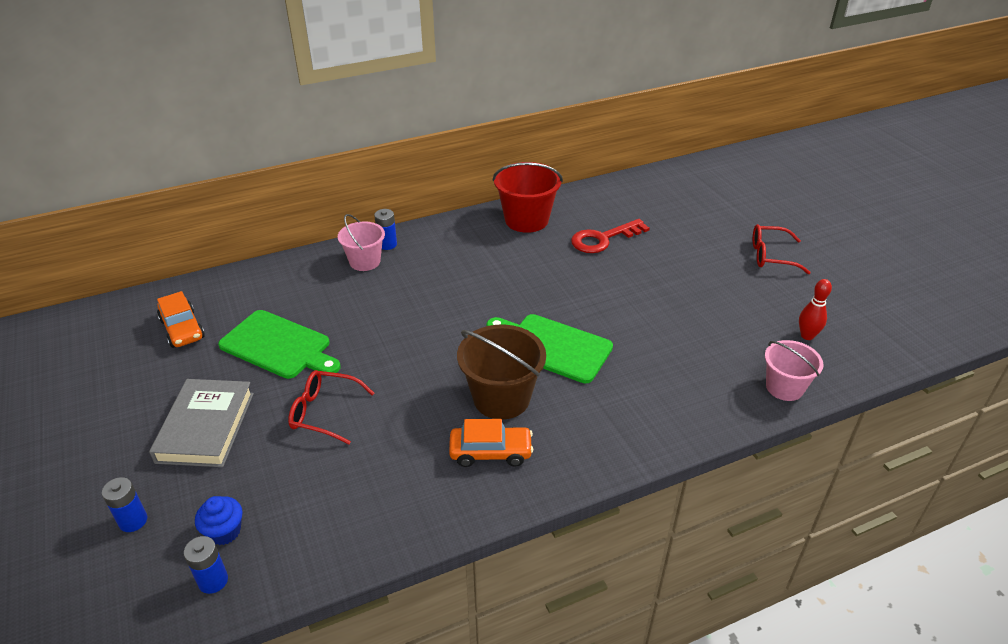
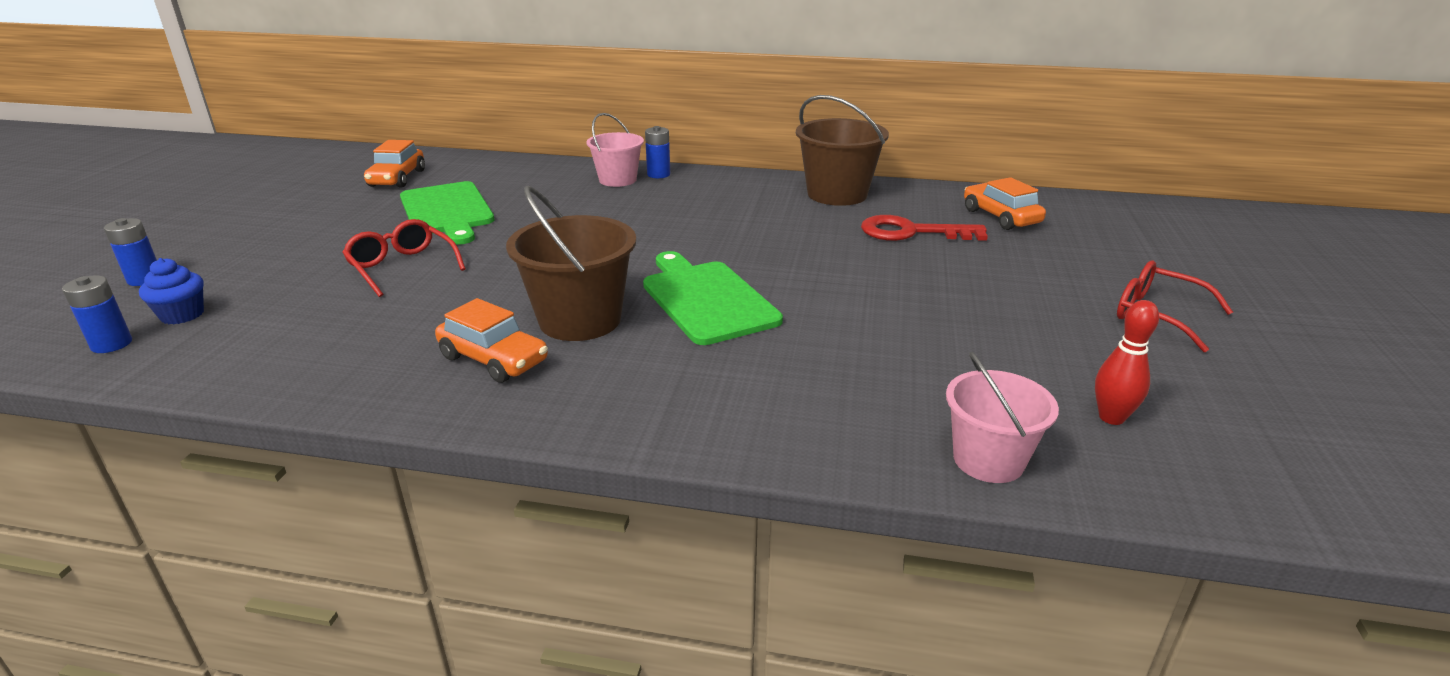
camera: 35 degrees right, 10 degrees down
(206, 427) = (300, 242): grey book -> none
(526, 220) = (837, 194): red bucket -> brown bucket
(636, 205) = (1000, 217): none -> orange car

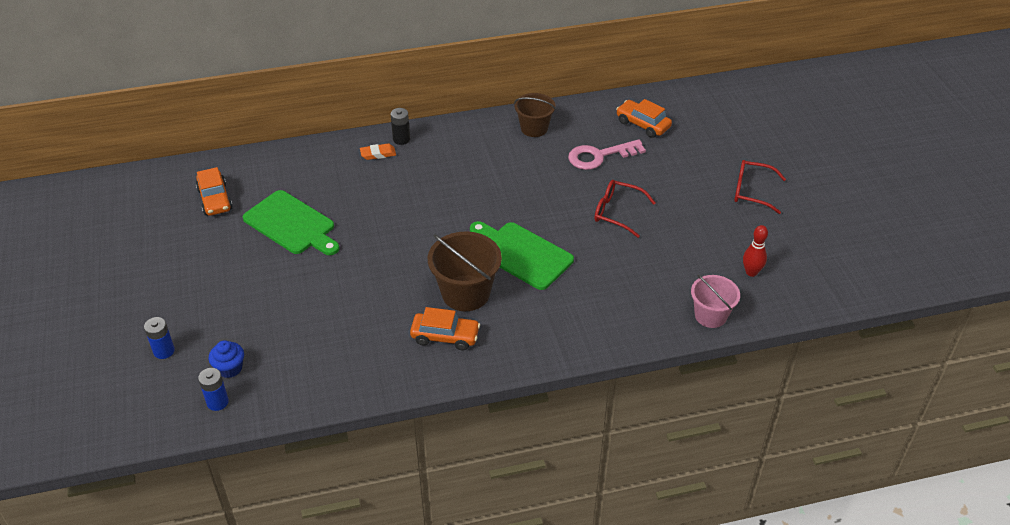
camera: 25 degrees left, 15 degrees up
(402, 267) = (319, 286): red glasses -> red glasses (617, 212)
(617, 180) = (378, 154): pink bucket -> orange eraser
(658, 174) = (401, 139): blue battery -> black battery
(837, 194) = (534, 128): brown bucket -> brown bucket, size x0.65
(912, 232) = (600, 156): red key -> pink key

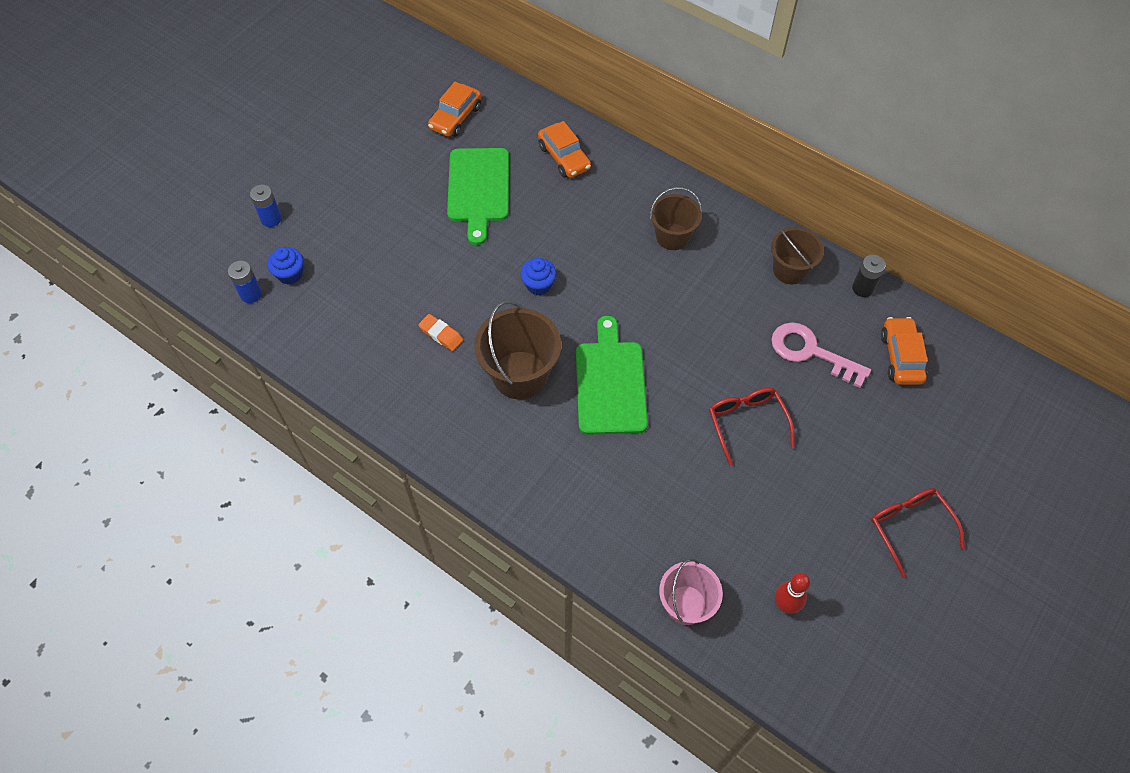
camera: 50 degrees right, 15 degrees up
(378, 154) = (624, 180): orange eraser -> orange eraser (441, 334)
(401, 139) = (661, 182): black battery -> black battery (862, 288)
(407, 242) = (538, 285): none -> blue cupcake
(445, 336) = (455, 397): orange car -> orange car (564, 157)
(448, 160) = (672, 236): none -> brown bucket

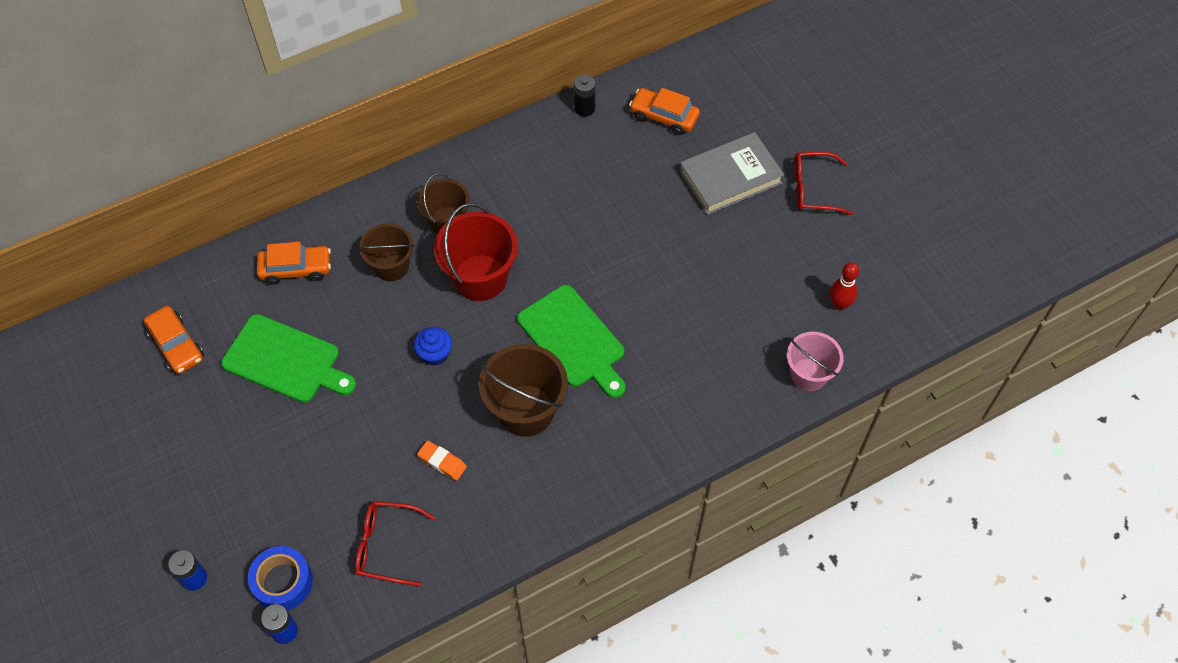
camera: 65 degrees left, 0 degrees up
(290, 274) = (282, 582): blue cupcake -> blue tape
(441, 334) = (442, 462): orange eraser -> orange eraser turned 60 degrees clockwise
(610, 383) = (574, 340): green cutting board -> green cutting board turned 150 degrees counterclockwise
(631, 285) = (480, 277): none -> red bucket
(746, 423) = (668, 254): red glasses -> red glasses (386, 546)
(790, 270) = (536, 150): brown bucket -> brown bucket (391, 266)
(811, 352) = (626, 175): pink key -> none
(871, 443) = (730, 177): none -> grey book

